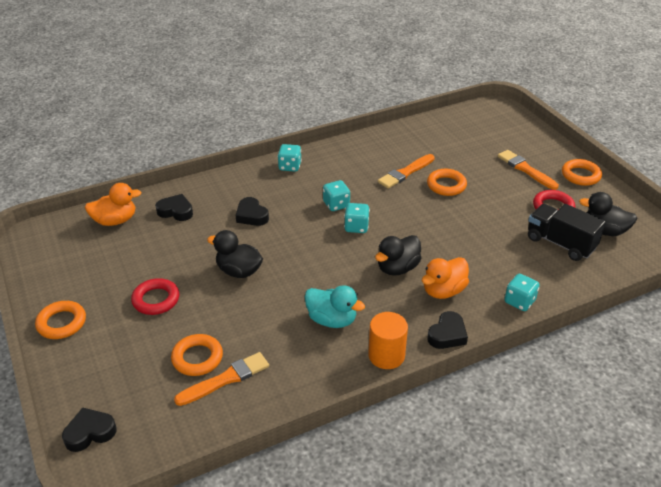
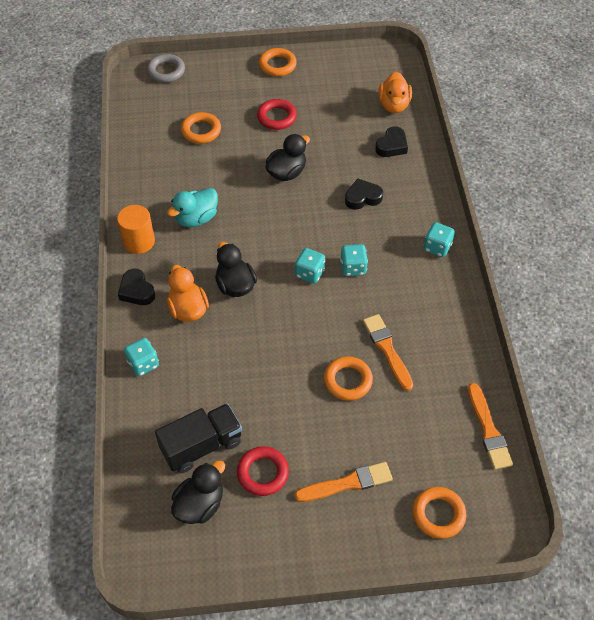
camera: 110 degrees right, 15 degrees up
(90, 433) = (166, 71): black heart -> grey ring
(225, 379) = (172, 142): orange brush -> orange brush (488, 429)
(580, 175) = (310, 544): orange ring -> orange ring (438, 514)

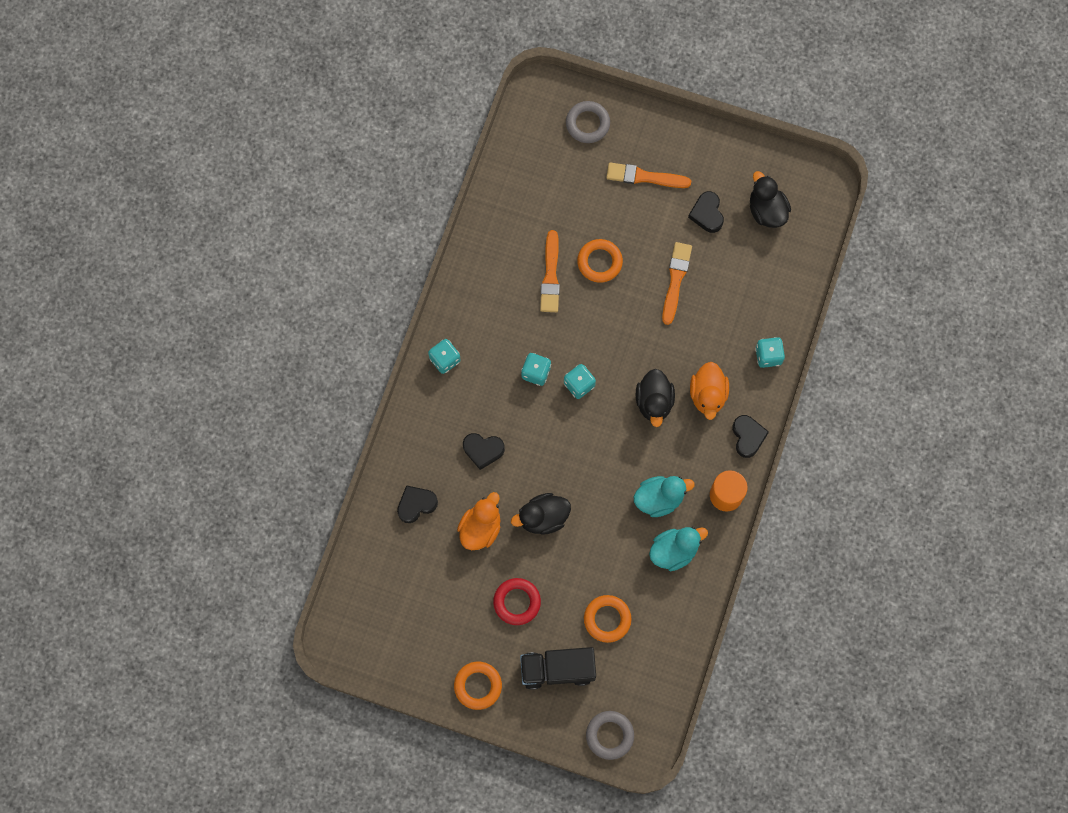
camera: 155 degrees left, 20 degrees up
(167, 189) = (674, 551): none -> turquoise duck
(200, 504) = (766, 210): black duck -> black duck turned 90 degrees clockwise
(201, 446) = (746, 258): black truck -> black truck (557, 669)
(263, 473) = (707, 214): red ring -> black heart
(394, 105) = (381, 562): orange duck -> orange duck (480, 528)
(438, 514) = (587, 124): orange ring -> grey ring
(488, 429) = (508, 170): orange brush -> orange brush (675, 280)

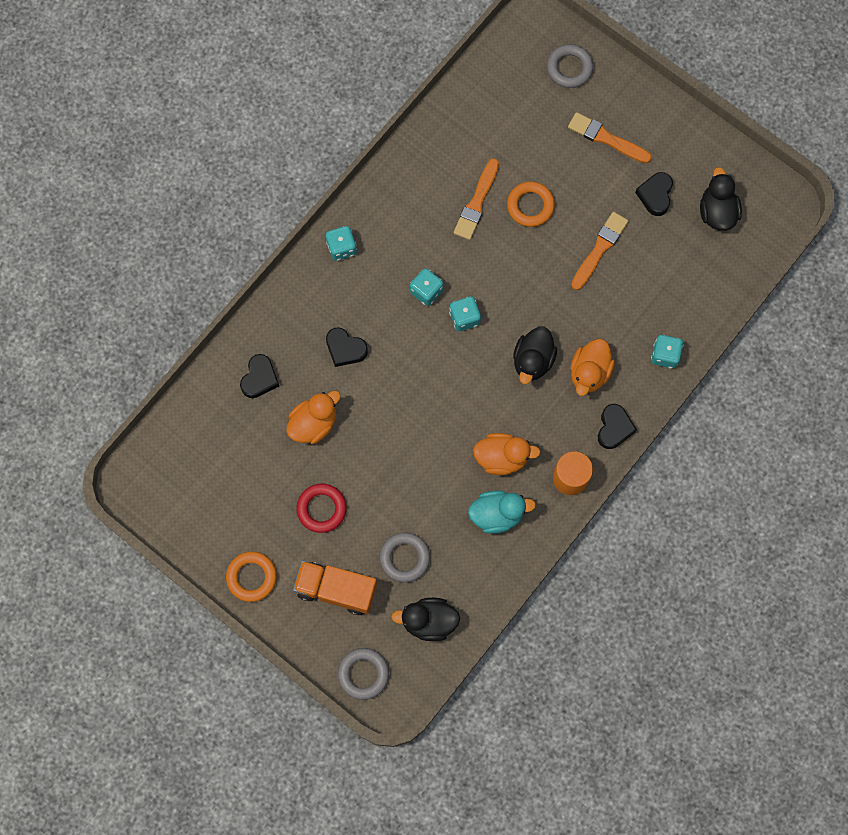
camera: 20 degrees right, 0 degrees up
(416, 504) = (259, 378): black heart -> black heart turned 120 degrees clockwise
(543, 517) = (379, 435): black duck -> black duck (428, 621)
(557, 669) = (336, 590): black truck -> orange truck
(607, 619) = (404, 558): orange ring -> grey ring
(659, 498) = (502, 458): turquoise duck -> orange duck

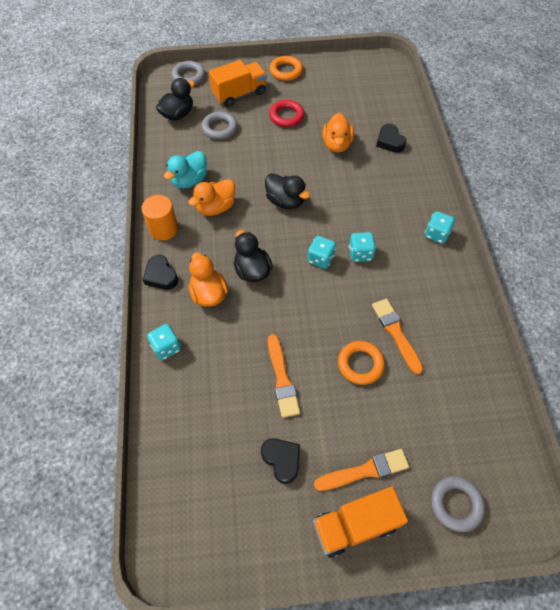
camera: 135 degrees right, 15 degrees down
(345, 349) = (366, 188): black heart -> none
(647, 116) = (355, 525): none -> orange truck
(717, 212) = (221, 493): black duck -> black duck (285, 201)

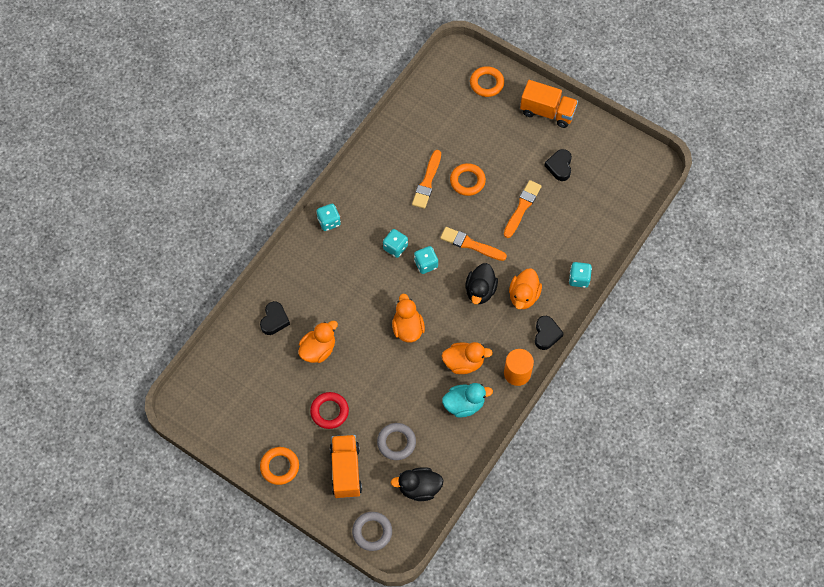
camera: 140 degrees left, 5 degrees up
(239, 94) = (346, 471): orange truck -> orange truck turned 75 degrees clockwise
(285, 201) = (407, 328): black duck -> orange duck
(364, 471) = (519, 130): orange brush -> orange brush (471, 244)
(456, 504) = (486, 83): grey ring -> orange ring

